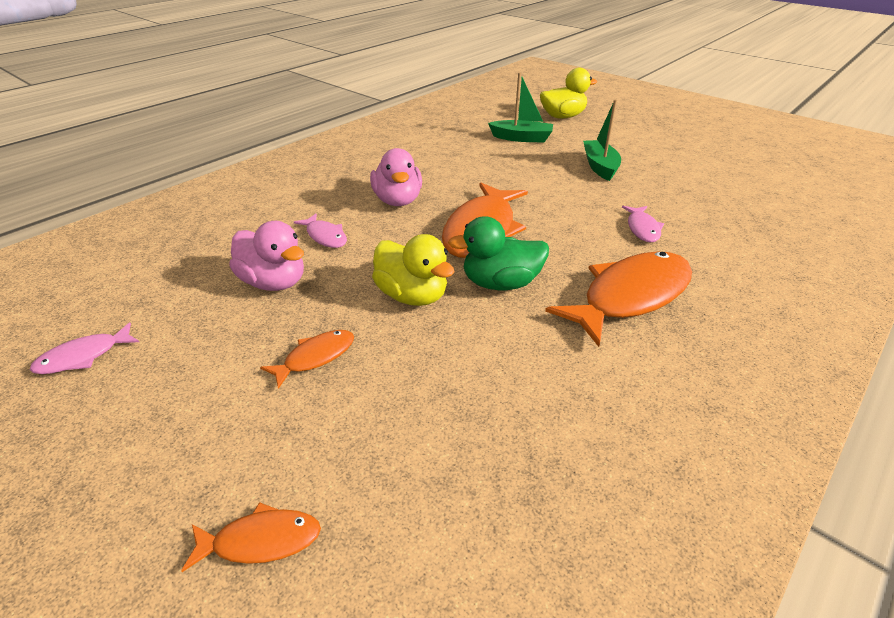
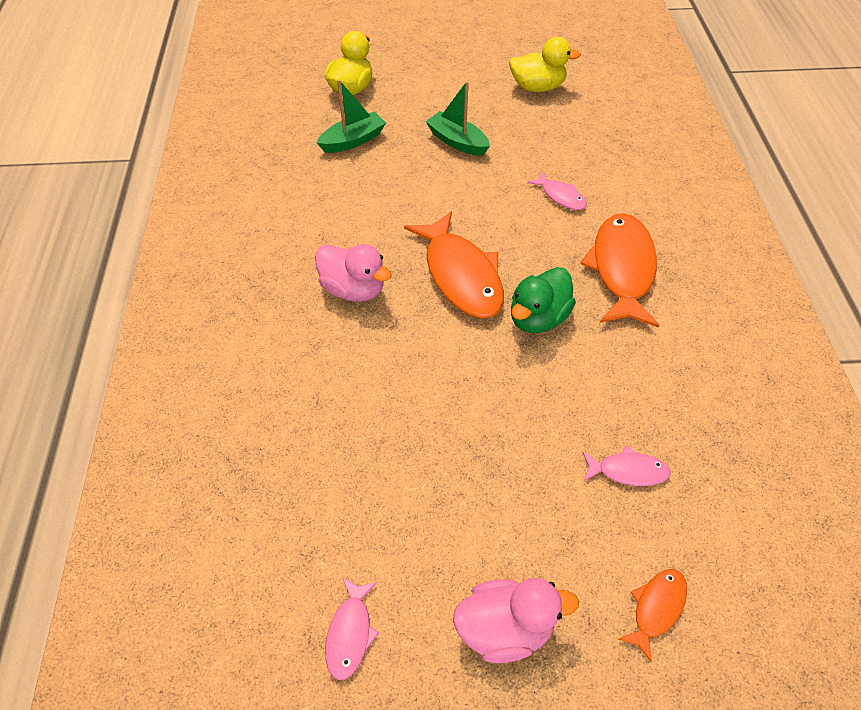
camera: 45 degrees left, 15 degrees up
(274, 282) = (383, 447): pink duck -> pink duck (505, 628)
(315, 357) = (511, 478): orange fish -> none
(325, 236) = (352, 372): pink fish -> pink fish (628, 471)
(412, 296) = (498, 376): yellow duck -> yellow duck (537, 87)

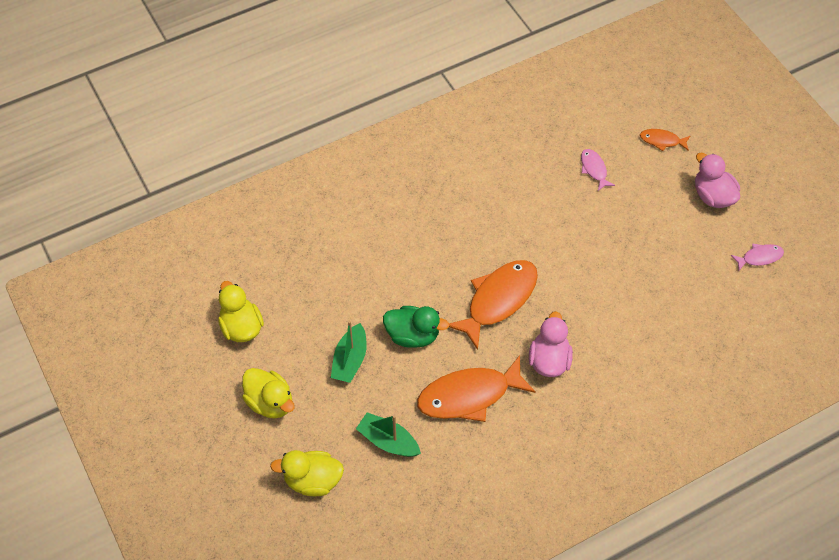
camera: 115 degrees left, 5 degrees up
(445, 85) = (270, 402): none -> yellow duck
(538, 318) = (510, 243): green duck -> green duck (413, 335)
(561, 196) = (382, 266): pink fish -> none
(622, 269) = (438, 209): orange fish -> orange fish (469, 395)

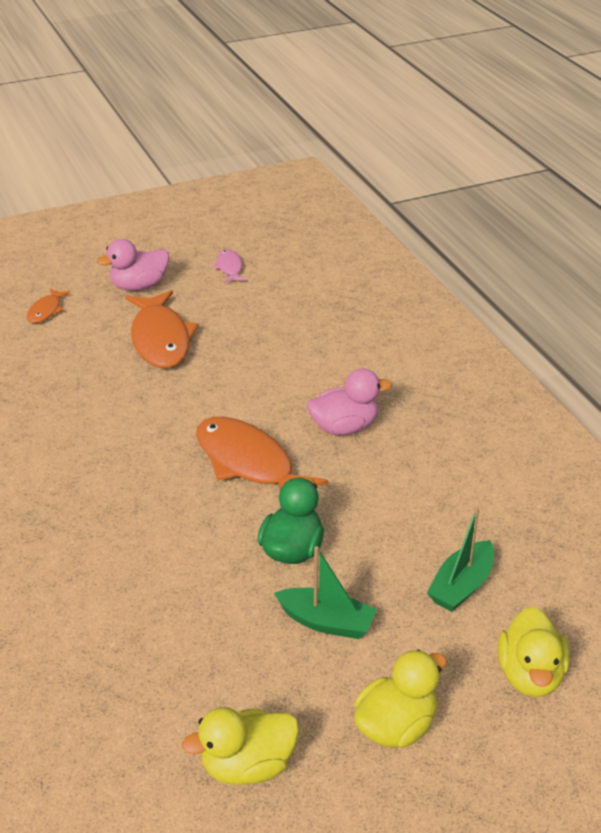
camera: 85 degrees left, 20 degrees down
(469, 395) = (392, 501): orange fish -> orange fish (160, 339)
(549, 360) = (344, 427): pink duck -> pink duck turned 150 degrees clockwise
(594, 169) = (67, 365): pink fish -> none

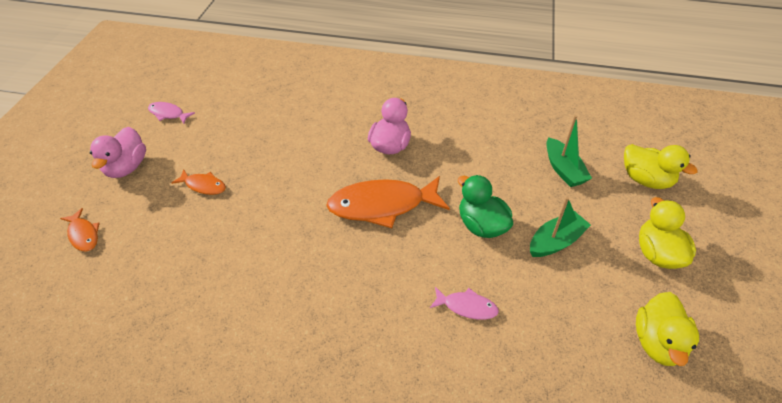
camera: 55 degrees left, 10 degrees up
(160, 339) = (203, 186): orange fish -> orange fish, size x0.48
(167, 584) = (467, 307): none -> pink fish

